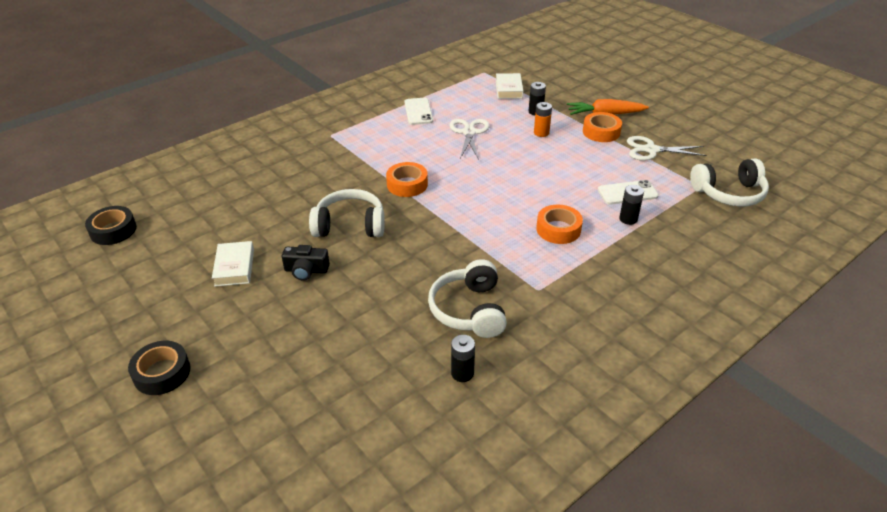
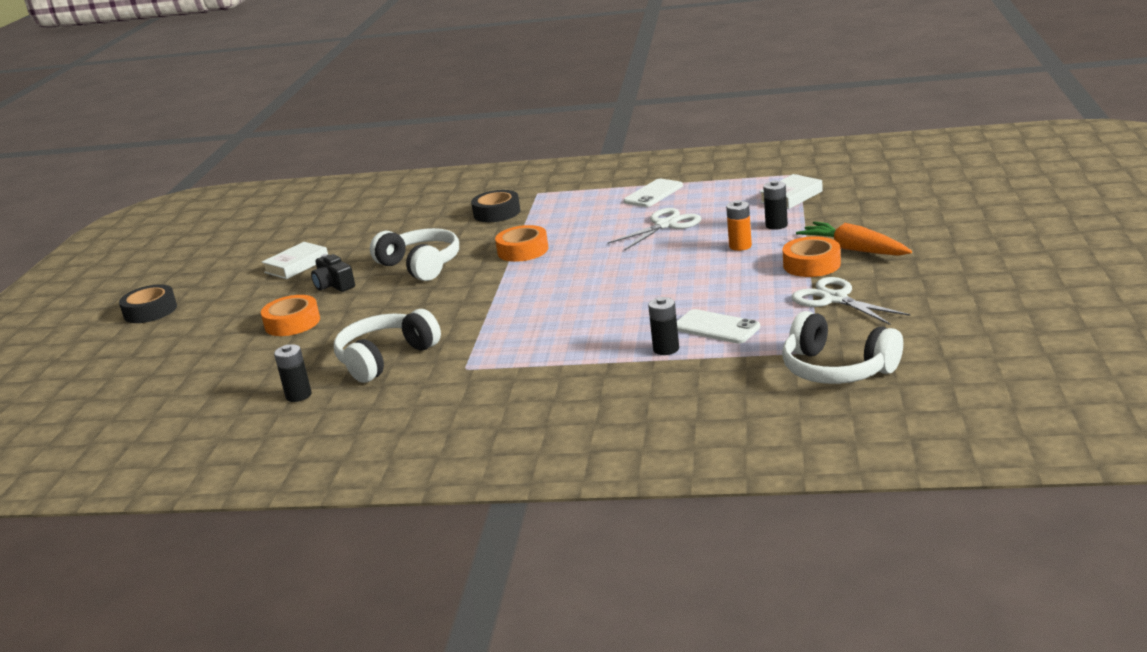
camera: 50 degrees right, 15 degrees down
(113, 230) = (274, 215): black tape -> black tape (497, 213)
(558, 229) = (579, 331): orange tape -> orange tape (292, 323)

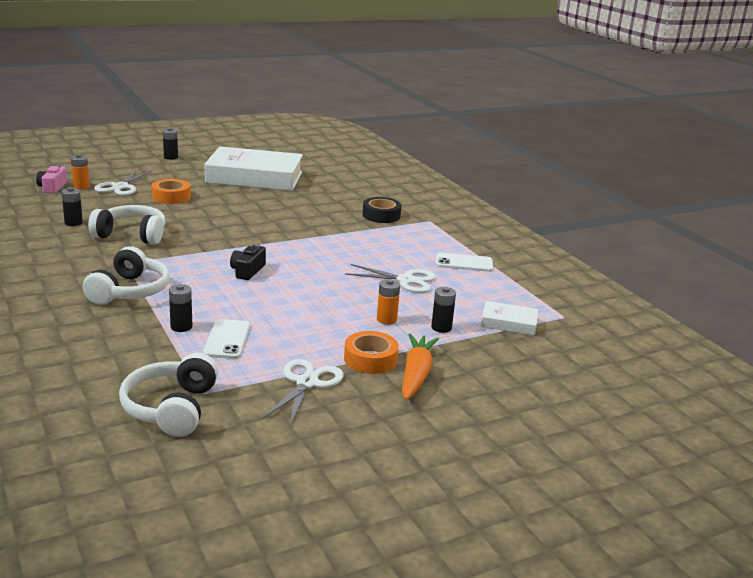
camera: 50 degrees right, 0 degrees up
(146, 404) = (52, 187): none -> pink camera
(150, 311) = (171, 157): black tape -> black battery
(173, 382) = (81, 187): none -> orange battery
(212, 354) = (120, 187): none -> white scissors
(296, 265) = (254, 177): white book -> white book, size x2.26
(334, 285) = (231, 194): black camera -> black camera (247, 271)
(421, 265) = (276, 212): white headphones -> white headphones (130, 291)
(523, 250) = (322, 239): orange tape -> none

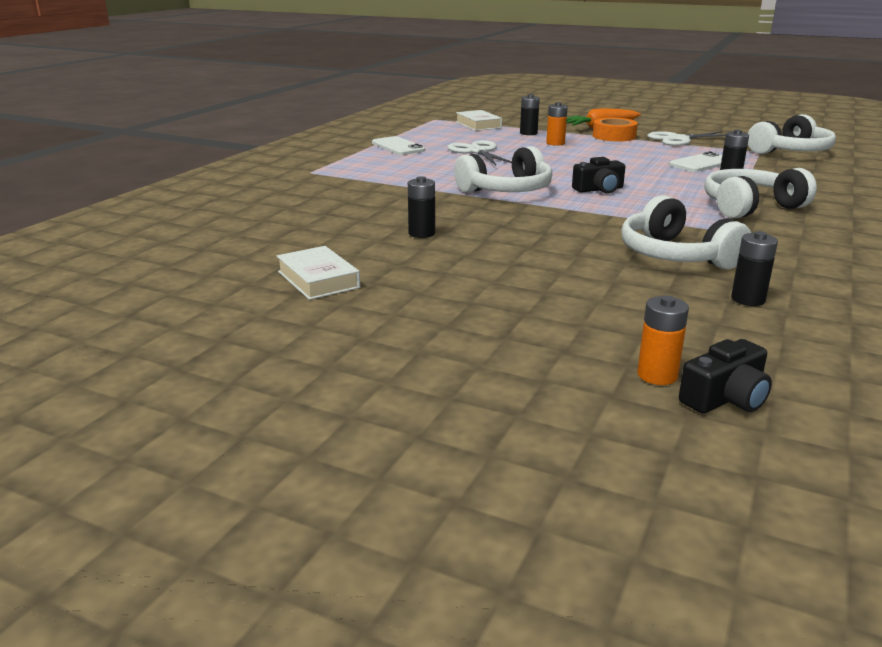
camera: 125 degrees left, 0 degrees up
(52, 187) = (725, 398): pink camera -> black camera
(120, 187) = (577, 344): white scissors -> none
(171, 157) = (333, 391): black battery -> black battery (421, 233)
(171, 197) = (522, 292): orange tape -> none
(254, 177) = (318, 279): white book -> white book, size x0.44
(296, 248) = (507, 191): none -> white headphones
(381, 215) = (335, 188): black tape -> none

